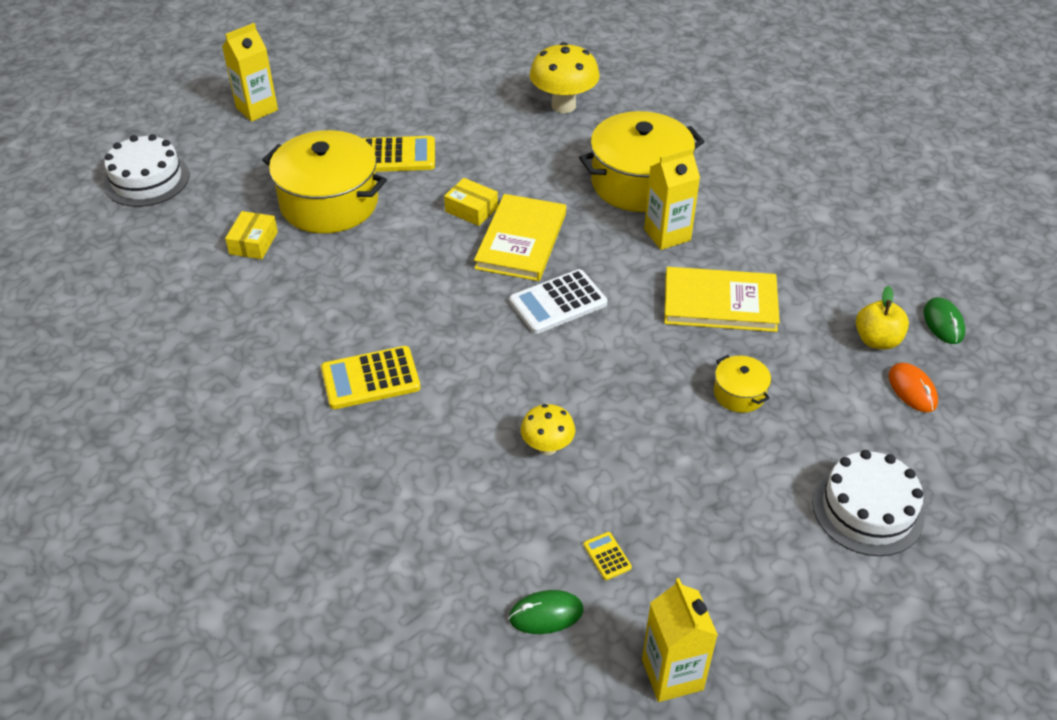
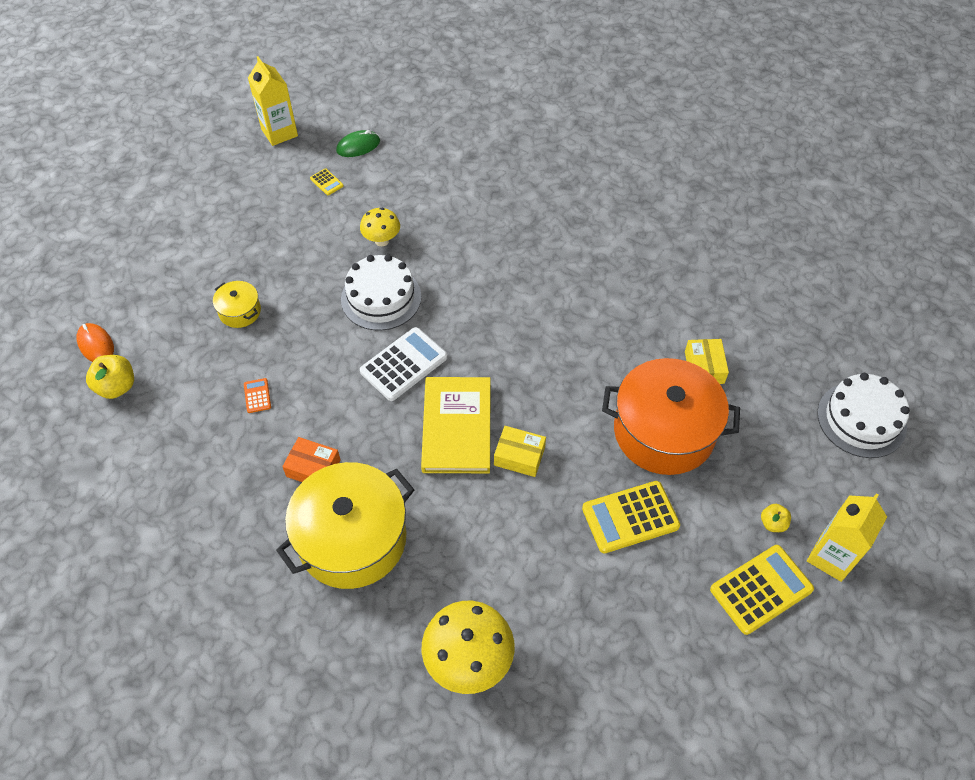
camera: 165 degrees right, 10 degrees up
(285, 133) = (772, 523): none -> yellow apple
(329, 203) = (664, 431): yellow pot -> orange pot
(370, 378) = (532, 264): yellow calculator -> yellow calculator (761, 589)
(667, 235) = (313, 468): yellow carton -> orange box
(720, 303) = (257, 396): yellow book -> orange calculator
(867, 509) = (149, 244): white cake -> white cake (381, 298)
(943, 323) = (51, 419): green mouse -> none

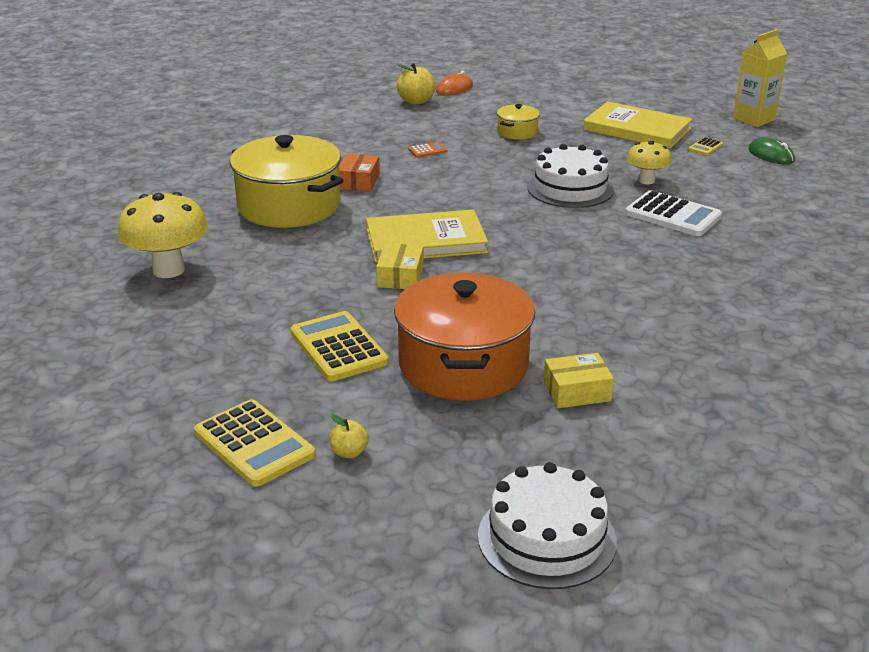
camera: 80 degrees right, 25 degrees down
(270, 218) = (637, 129): none -> yellow book
(404, 364) = (492, 208): white calculator -> white calculator (673, 215)
(831, 557) = (306, 504): yellow carton -> none

